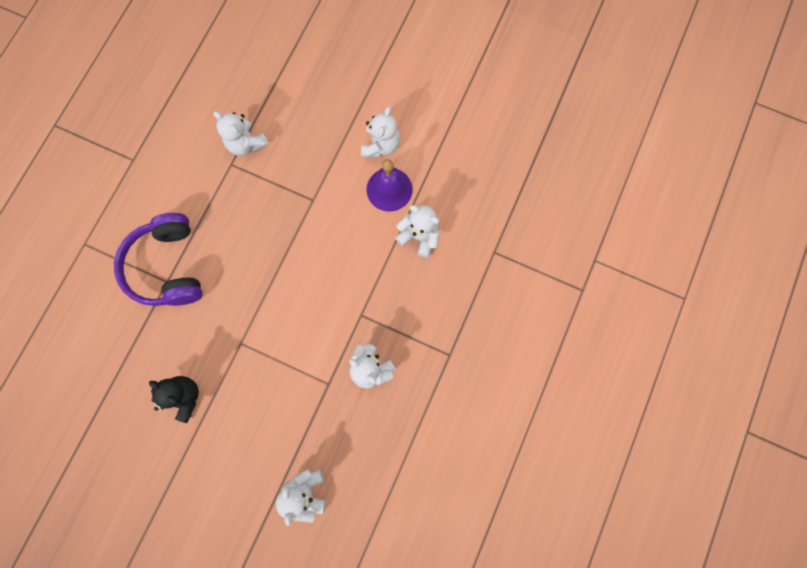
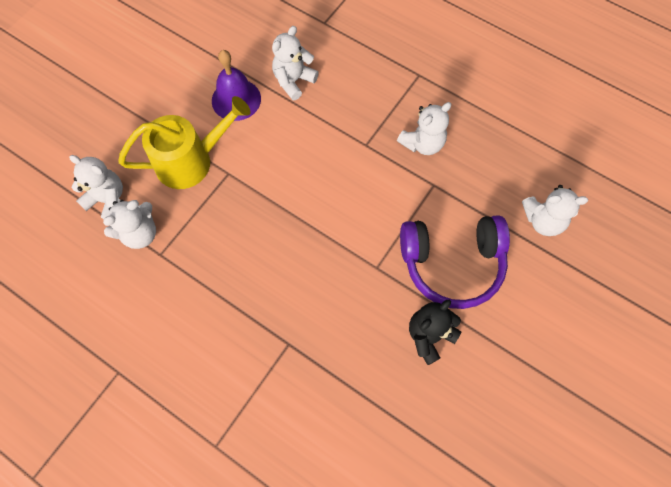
camera: 80 degrees left, 10 degrees down
(168, 267) = (270, 340): purple headphones -> purple headphones (452, 263)
(320, 167) = (192, 161): none -> yellow watering can
(381, 145) = (185, 100): white teddy bear -> white teddy bear (107, 200)

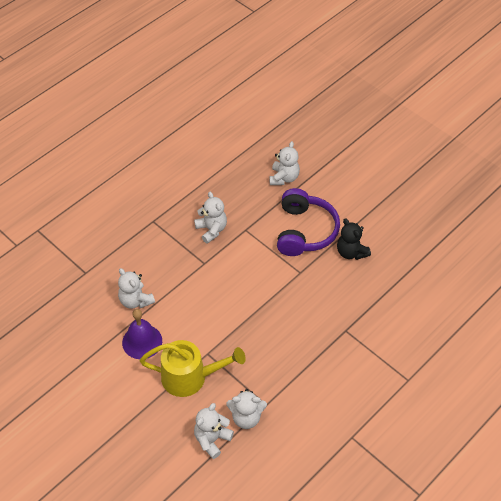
camera: 80 degrees left, 15 degrees down
(140, 233) = (246, 417): white teddy bear -> white teddy bear turned 120 degrees clockwise
(192, 161) = (191, 377): yellow watering can -> yellow watering can turned 105 degrees clockwise

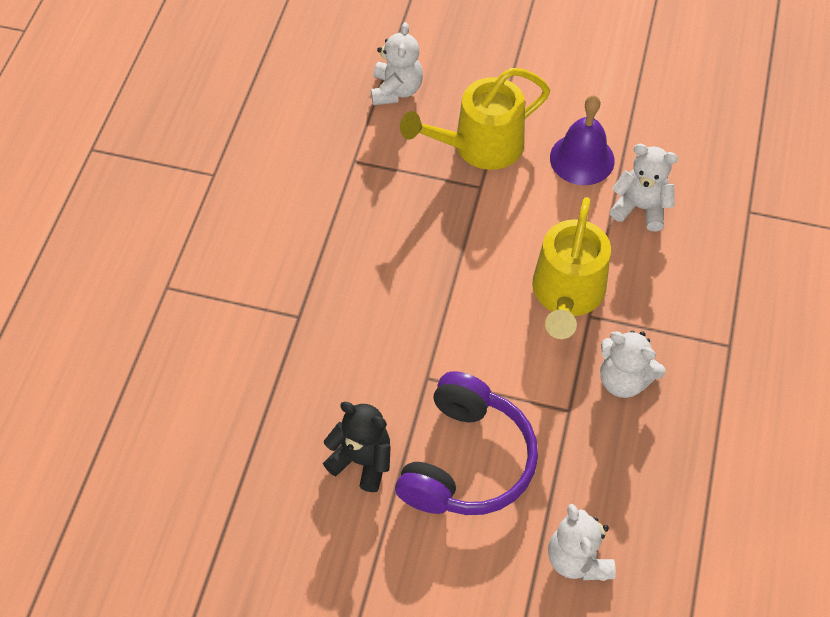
camera: 150 degrees right, 5 degrees up
(207, 277) = (567, 295): none -> yellow watering can
(246, 417) = (369, 134): white teddy bear -> none
(305, 231) = (466, 461): purple headphones -> purple headphones turned 135 degrees counterclockwise

